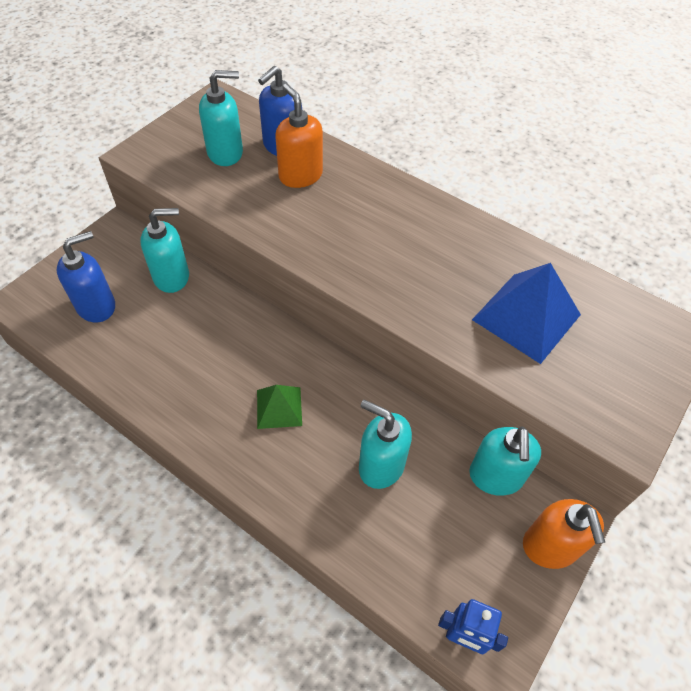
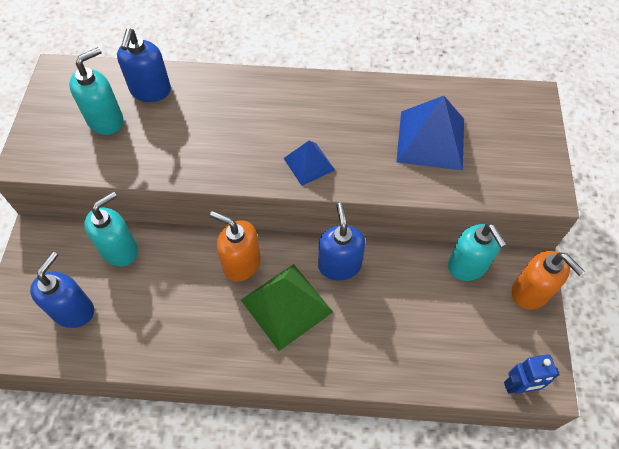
camera: 30 degrees left, 5 degrees up
(279, 407) = (286, 305): green pyramid -> green pyramid, size x1.73
(300, 175) = (185, 110): orange soap dispenser -> orange soap dispenser (241, 263)
(358, 399) = (339, 265): none -> blue soap dispenser
(379, 277) = (309, 164): none -> blue pyramid
(381, 465) = (389, 304): turquoise soap dispenser -> none

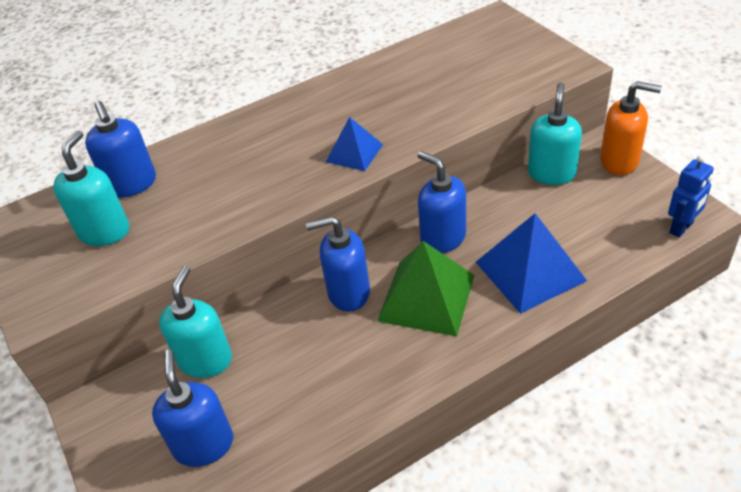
camera: 30 degrees left, 15 degrees down
(241, 263) = (348, 293): orange soap dispenser -> blue soap dispenser
(430, 140) = (443, 82): blue pyramid -> blue pyramid (530, 271)
(468, 265) = (551, 173): turquoise soap dispenser -> turquoise soap dispenser turned 105 degrees counterclockwise

